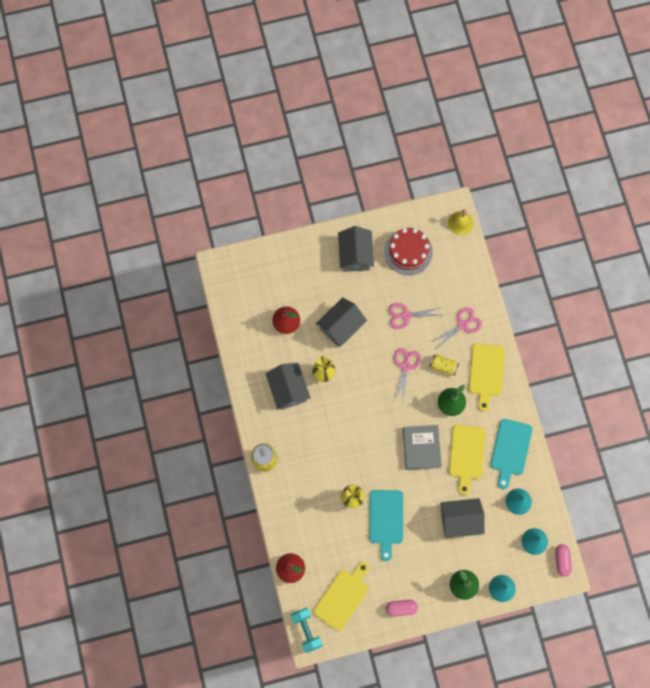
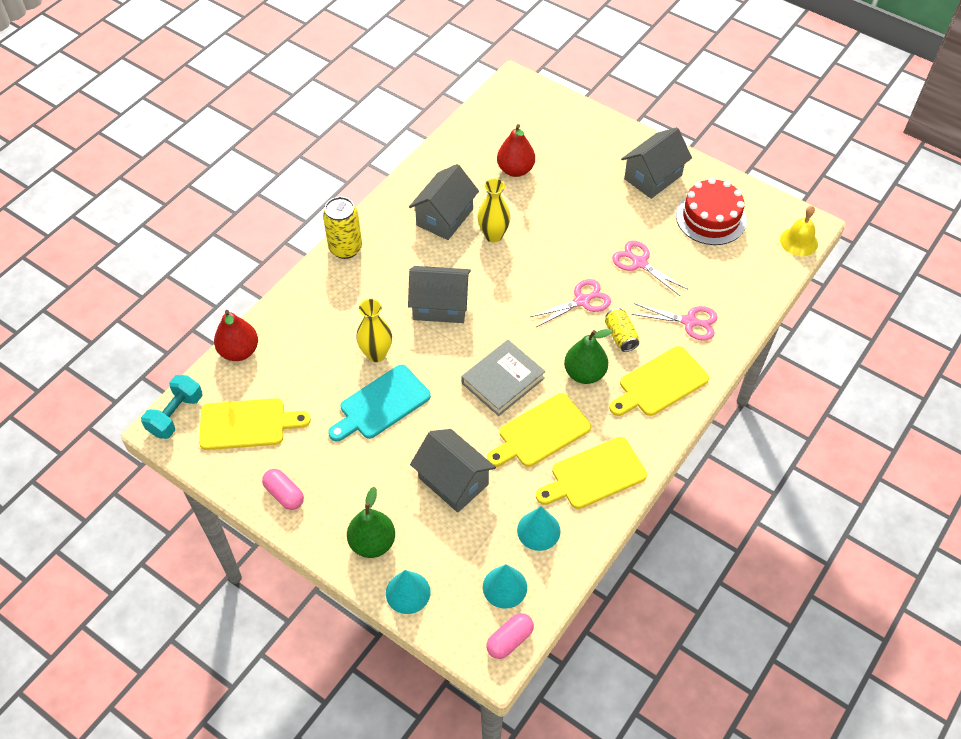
camera: 50 degrees right, 20 degrees down
(341, 326) = (562, 216): grey house -> grey house (440, 306)
(510, 450) = (594, 475): turquoise cutting board -> yellow cutting board

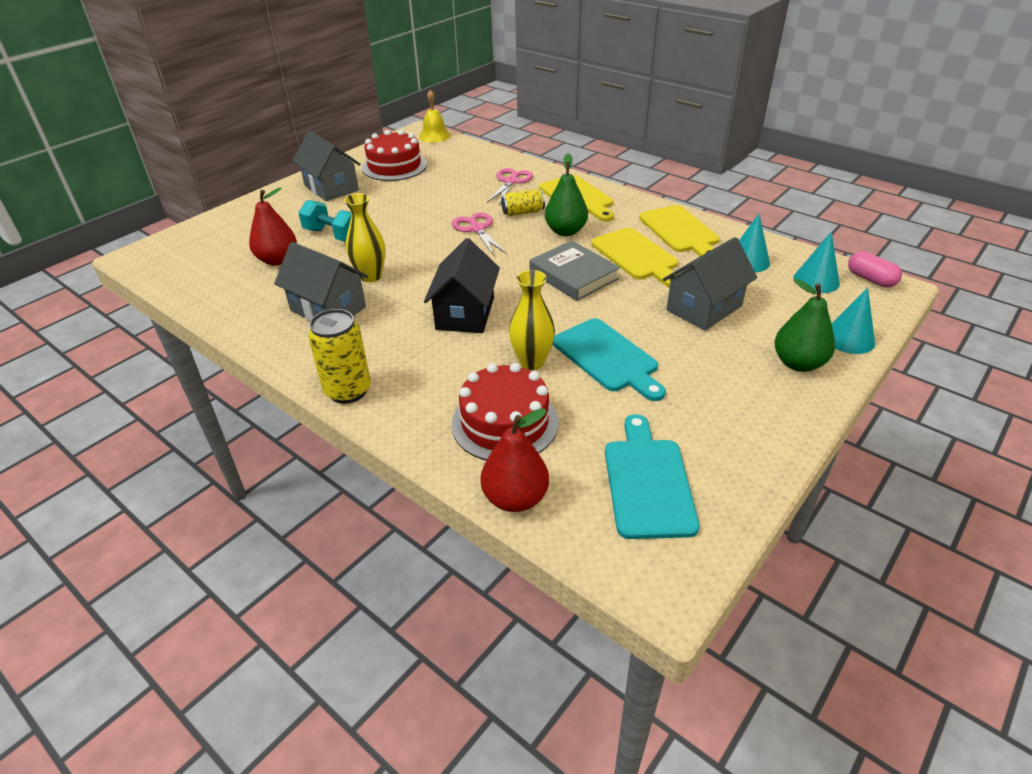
camera: 85 degrees left, 15 degrees down
(176, 415) = (638, 574): turquoise dumbbell -> turquoise dumbbell (333, 235)
(247, 424) = (648, 482): yellow cutting board -> turquoise cutting board
(284, 494) = (753, 439): pink capsule -> none
(309, 341) = (505, 422): none -> red cake
(440, 306) = (465, 313): grey house -> black house
(639, 263) = (437, 199): pink scissors -> none

